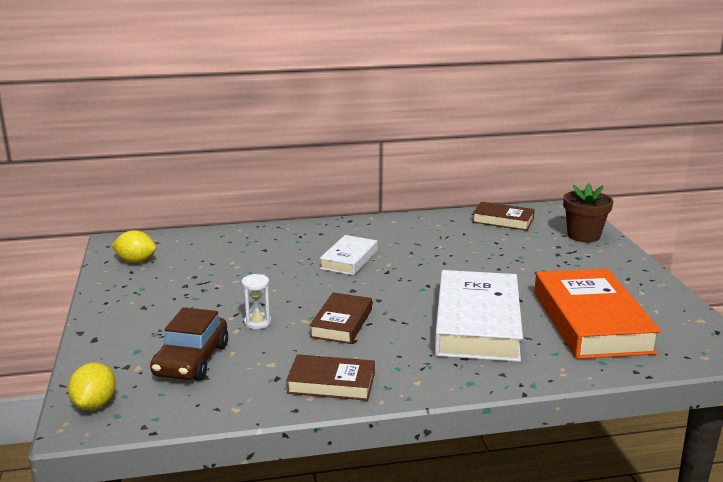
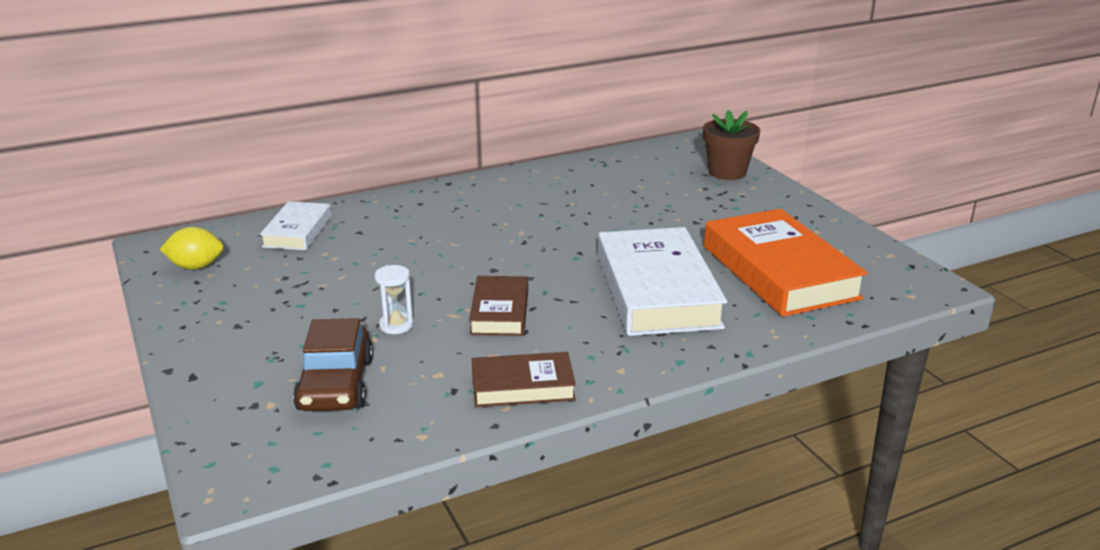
camera: 15 degrees left, 5 degrees up
(95, 404) = (238, 459): yellow lemon -> none
(349, 259) = (471, 232): white book -> white book (297, 231)
(503, 220) = (630, 163): brown book -> none

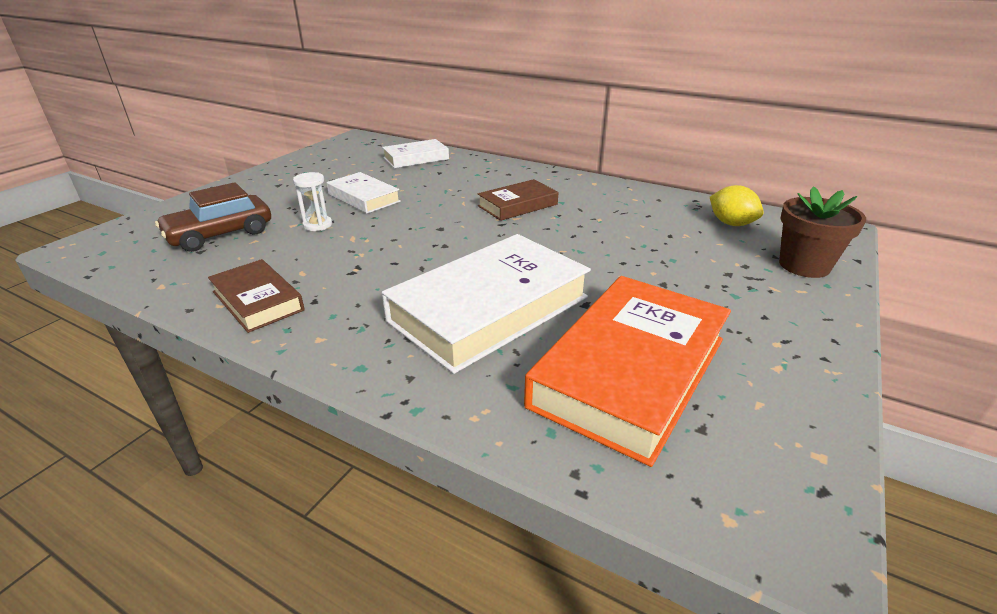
camera: 55 degrees right, 5 degrees up
(196, 267) = (340, 153): yellow lemon -> yellow lemon (731, 223)
(363, 286) = (364, 198): none -> white book
(500, 312) = (373, 252): brown book -> brown book (517, 205)

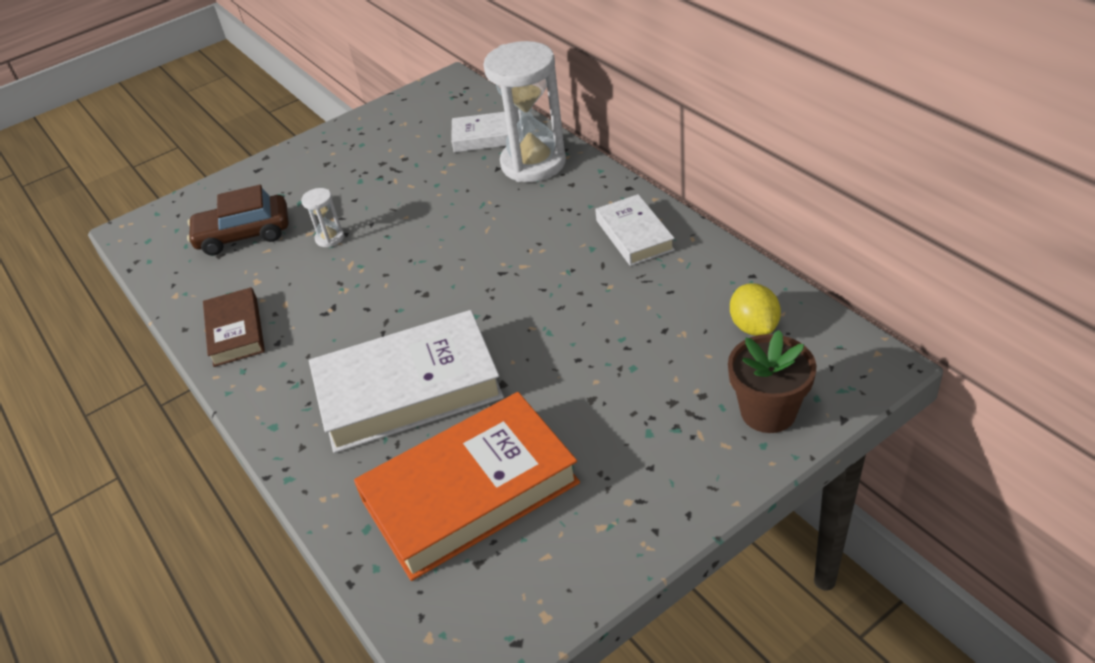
camera: 30 degrees right, 10 degrees up
(364, 198) = (394, 202): white book -> white book (634, 235)
(467, 167) = (533, 163): none -> white hourglass
(517, 205) = (539, 245): brown book -> none

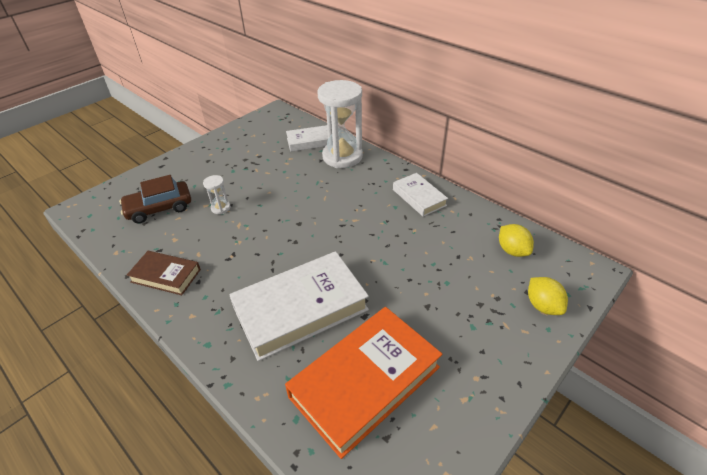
camera: 15 degrees left, 0 degrees up
(236, 331) = (166, 276): brown book -> brown book turned 45 degrees counterclockwise
(768, 412) = (542, 306): brown flower pot -> yellow lemon

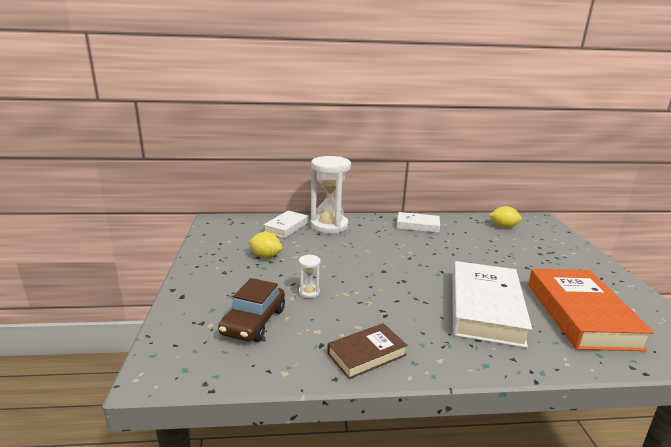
camera: 50 degrees left, 20 degrees down
(542, 306) = (557, 240): yellow lemon -> yellow lemon (265, 256)

